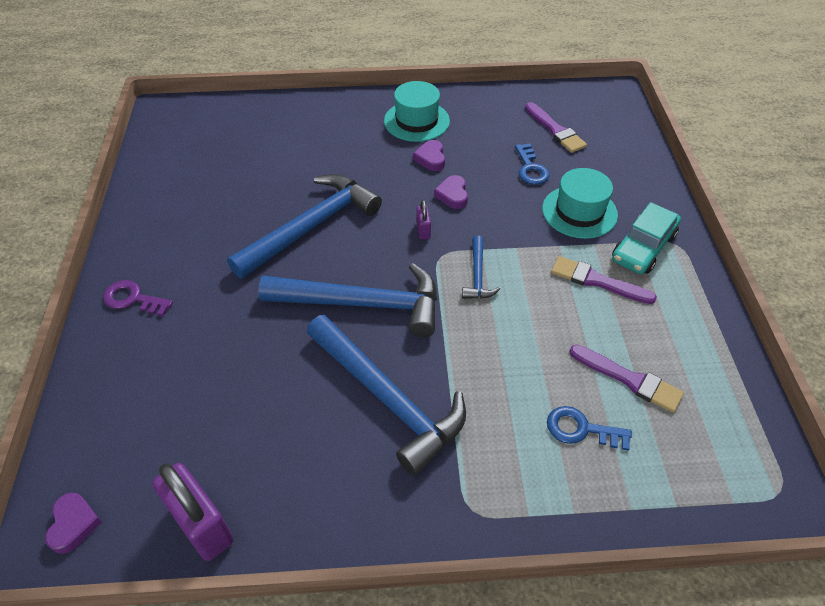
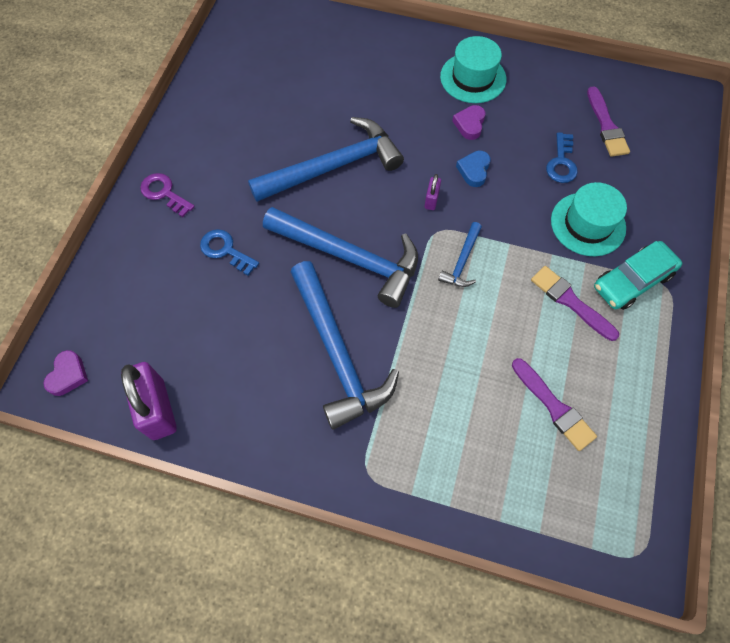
camera: 20 degrees right, 15 degrees up
(452, 195) = (474, 170): purple heart -> blue heart
(581, 429) = (489, 437): blue key -> blue key (225, 250)

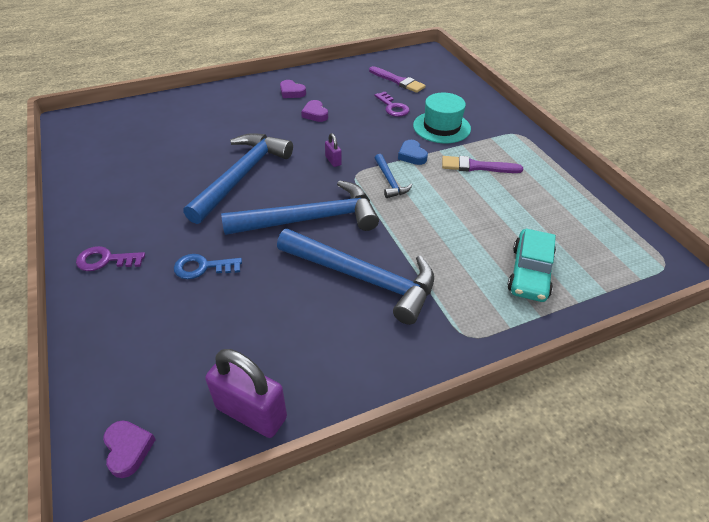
camera: 40 degrees left, 20 degrees down
(473, 78) = (291, 92): turquoise hat -> purple heart
(474, 170) = (344, 134): blue heart -> blue heart (412, 155)
(554, 407) = (532, 222): purple brush -> none
(561, 162) = (393, 107): blue key -> purple key
(632, 281) = (496, 140): turquoise car -> turquoise car (529, 272)

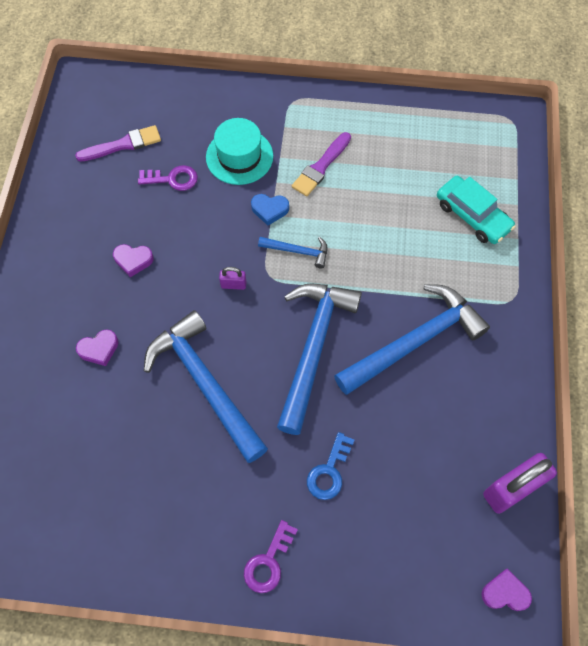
camera: 60 degrees left, 20 degrees up
(291, 92) = (68, 263): purple heart -> purple heart (99, 349)

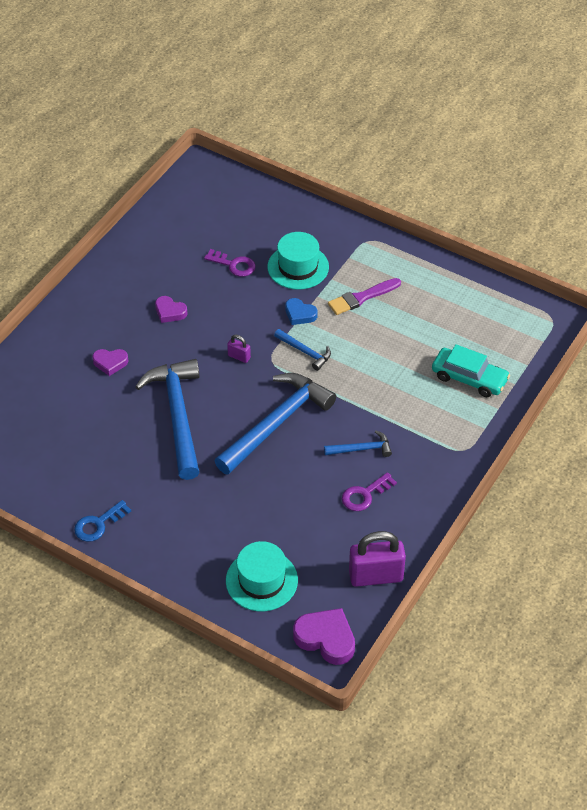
camera: 25 degrees right, 15 degrees down
(123, 145) = (208, 226): purple brush -> none
(268, 562) = (158, 547): purple key -> purple key (365, 495)
(329, 471) = (239, 509): blue key -> blue key (98, 524)
(400, 551) = (261, 580): none -> turquoise hat
(415, 341) = (361, 449): blue hammer -> blue hammer, size x0.46
(472, 216) = (469, 378): turquoise car -> turquoise car turned 45 degrees counterclockwise
(505, 593) = (326, 639): purple heart -> purple heart, size x1.62

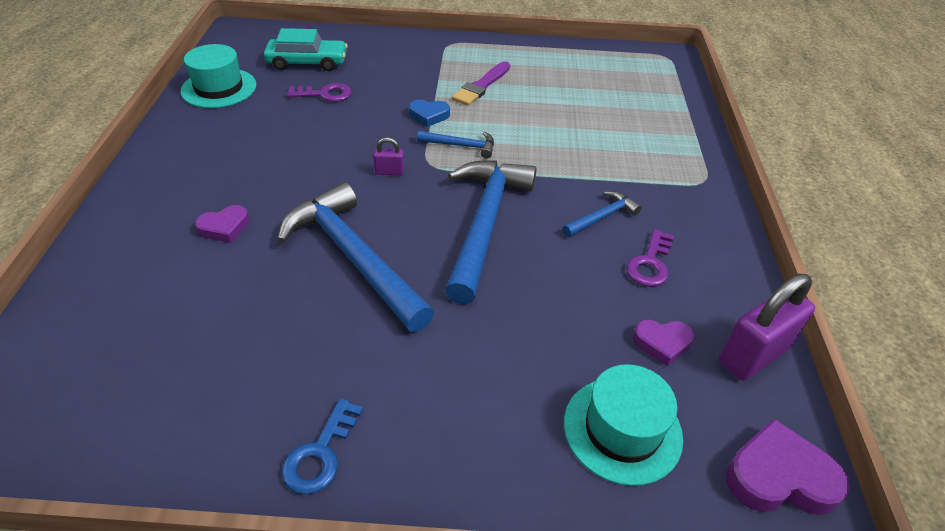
camera: 30 degrees left, 5 degrees down
(170, 312) = (275, 153): purple heart -> purple heart (662, 343)
(298, 267) = (396, 79): turquoise hat -> turquoise hat (219, 88)
(469, 378) = (644, 119): turquoise car -> turquoise car (307, 62)

